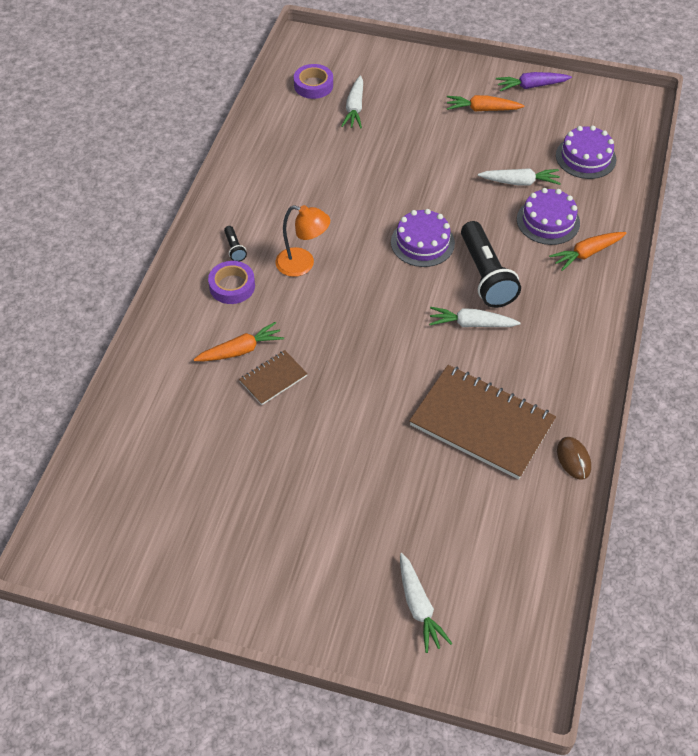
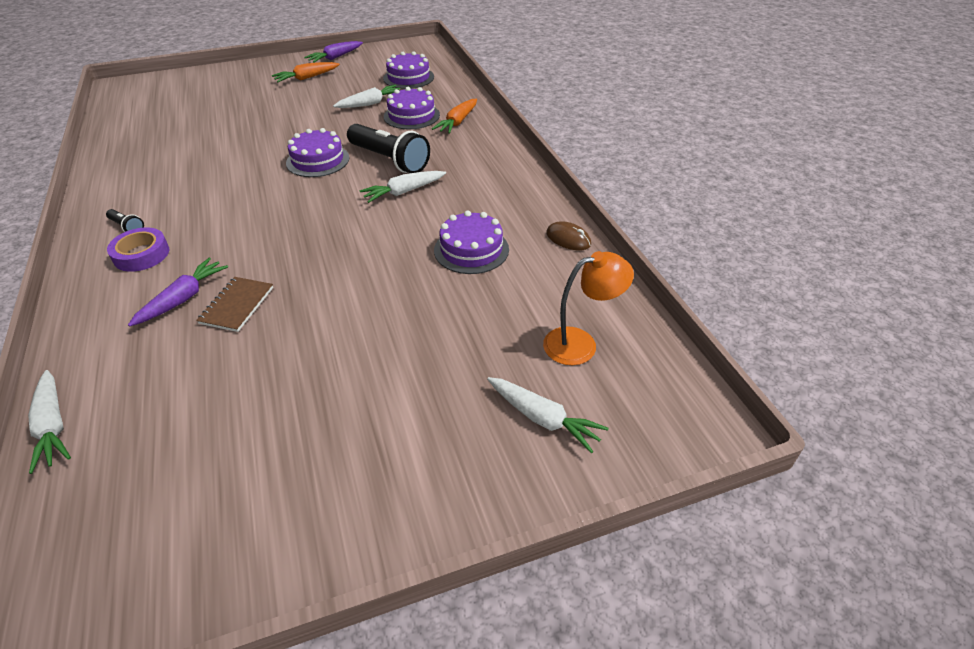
camera: 35 degrees left, 10 degrees down
(240, 350) = (183, 298): orange carrot -> purple carrot
(303, 264) = (211, 212): orange lamp -> orange lamp (580, 343)
(313, 85) = (144, 105): purple tape -> none
(355, 108) = (193, 107): white carrot -> white carrot (53, 426)
(482, 423) = (471, 249): brown notebook -> purple cake

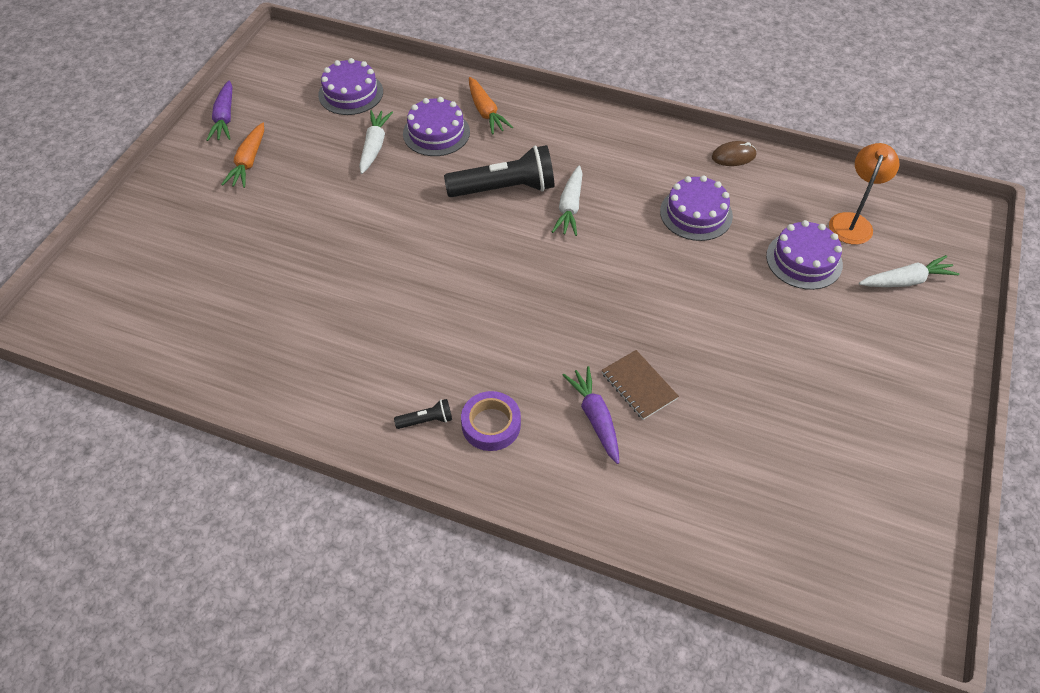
camera: 50 degrees left, 10 degrees up
(53, 426) = (699, 556): white carrot -> none
(318, 160) = (449, 235): purple cake -> purple cake (804, 260)

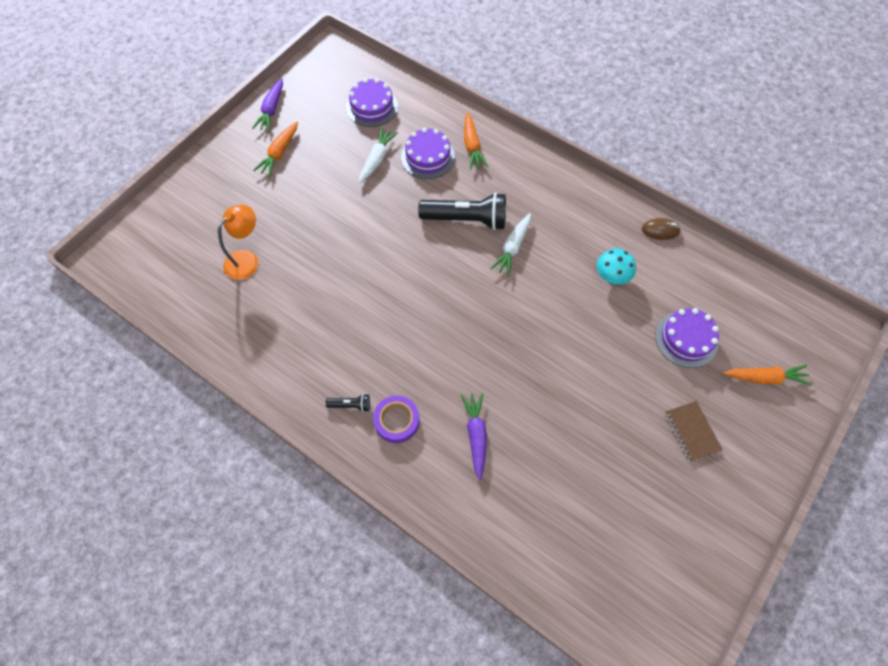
camera: 15 degrees right, 10 degrees up
(639, 386) = (517, 417): brown notebook -> brown notebook (691, 431)
(696, 213) = (612, 276): purple cake -> turquoise mushroom
(852, 222) = (739, 313): orange lamp -> orange lamp (247, 259)
(906, 281) = (765, 378): white carrot -> orange carrot

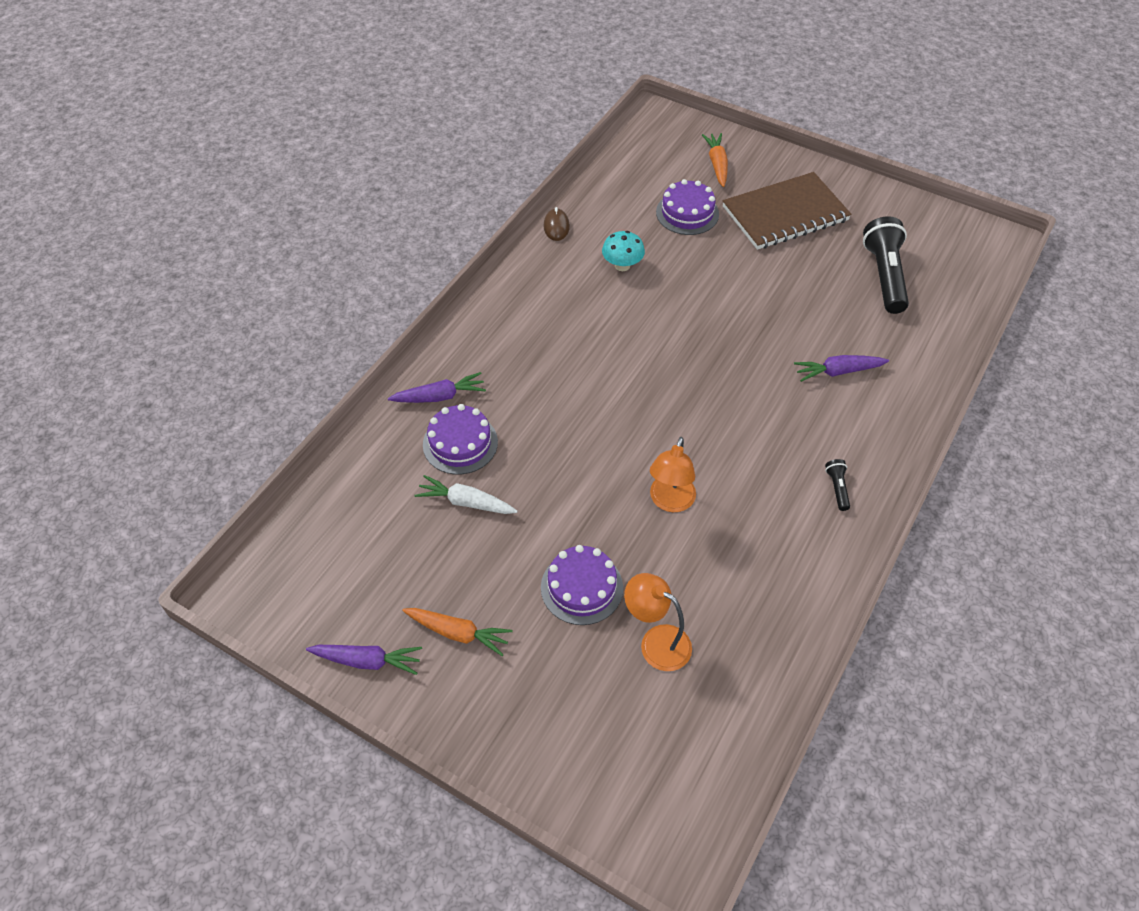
camera: 95 degrees left, 10 degrees down
(357, 282) = (670, 502): none -> orange lamp
(372, 107) = (365, 520): purple cake -> purple cake (581, 587)
(397, 421) = (843, 442): purple tape -> none
(466, 219) = (559, 395): black flashlight -> black flashlight (884, 276)
(472, 146) = (440, 396): orange carrot -> purple carrot
(512, 248) = (596, 349): white carrot -> none
(691, 431) = (785, 214): brown notebook -> brown notebook, size x2.07

